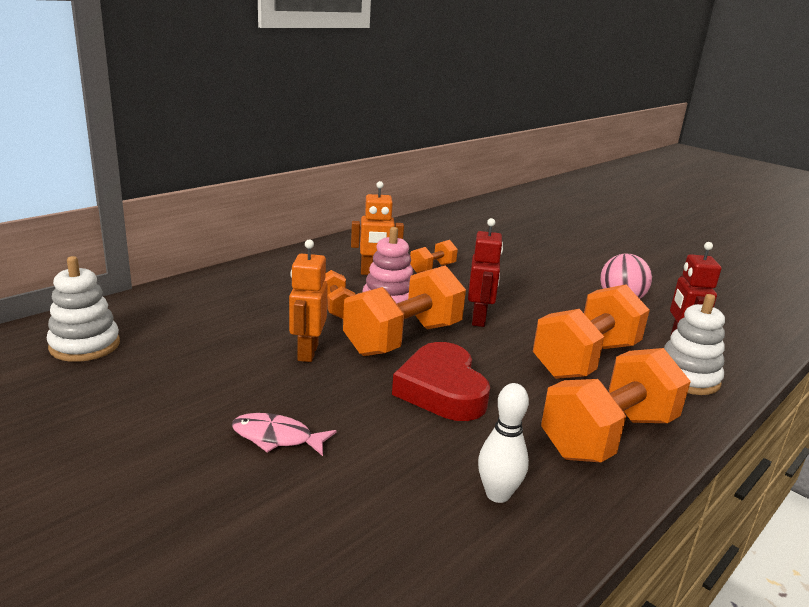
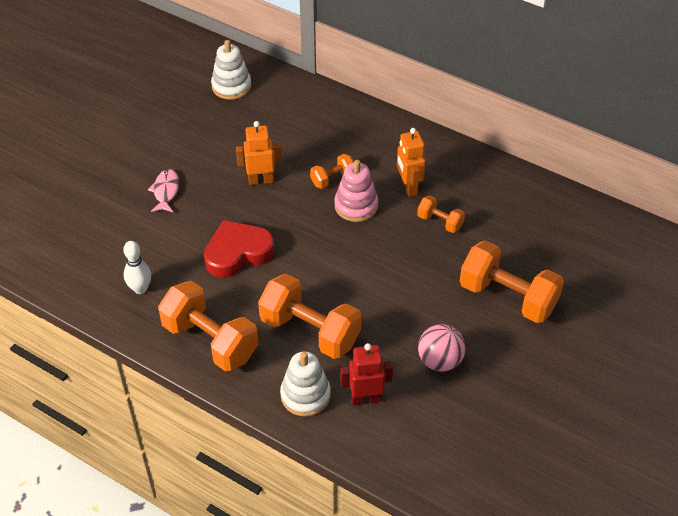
camera: 80 degrees right, 25 degrees up
(403, 339) = (299, 224): orange dumbbell -> orange dumbbell (508, 297)
(479, 319) = (351, 263): red robot -> none

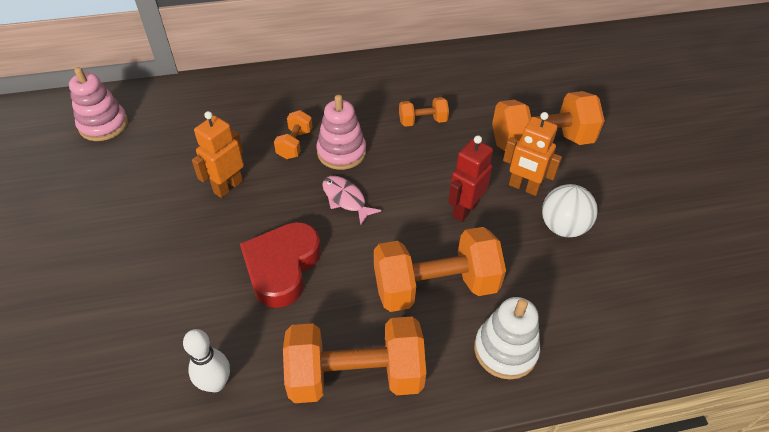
camera: 45 degrees left, 0 degrees up
(166, 191) = (135, 261): pink fish -> pink fish (346, 199)
(231, 86) = (103, 125): white stacking toy -> pink stacking toy
(366, 398) = (554, 307): red robot -> red robot (464, 210)
(408, 187) = (366, 112): orange robot -> orange robot (523, 187)
(440, 361) = (563, 227): pink ball -> white ball

